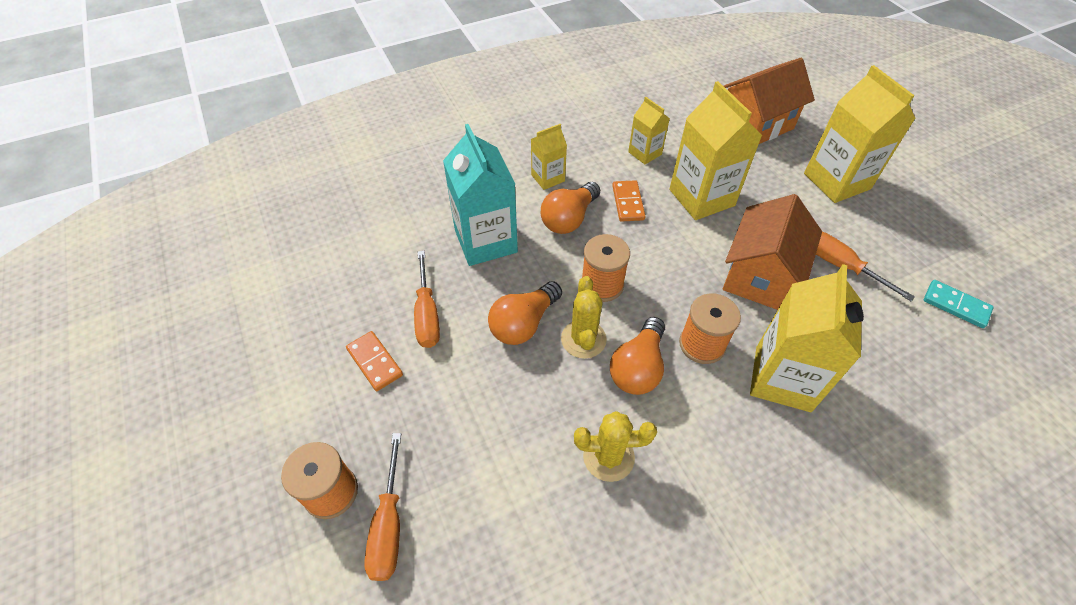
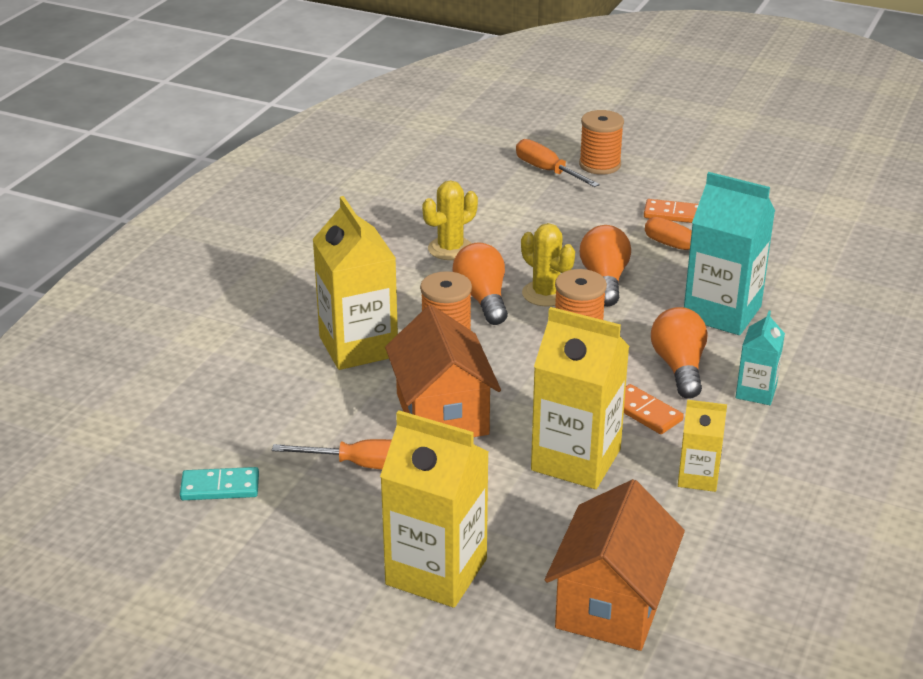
camera: 140 degrees right, 20 degrees down
(548, 178) = (756, 392): yellow carton -> turquoise carton

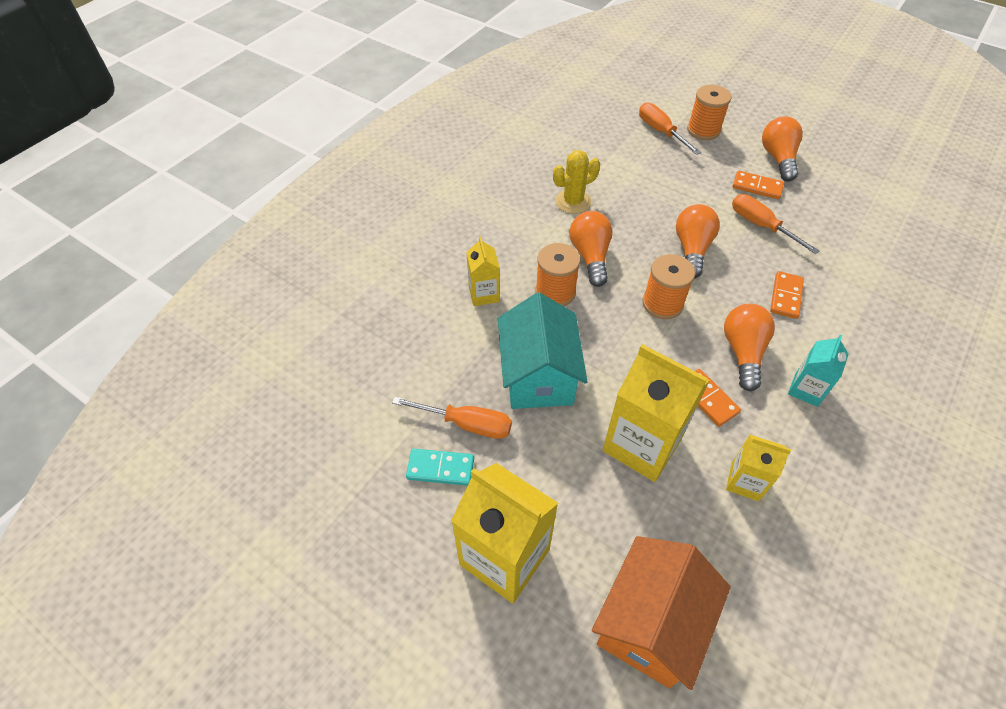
camera: 10 degrees right, 20 degrees up
(220, 487) = (347, 430): turquoise domino -> turquoise domino (440, 468)
(358, 346) = (484, 294): yellow carton -> yellow carton, size x0.54
(442, 414) = (538, 376): orange house -> turquoise house
(545, 294) = (642, 257): yellow cactus -> none
(695, 185) = (778, 158): none -> orange light bulb
(722, 312) = (786, 296): turquoise carton -> orange domino

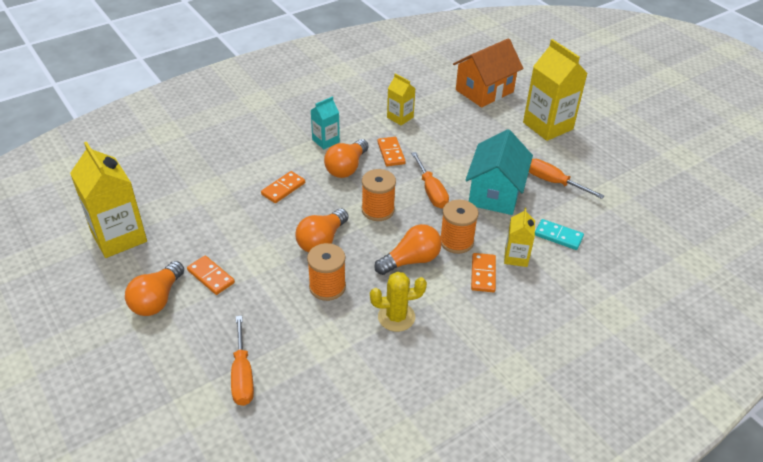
camera: 160 degrees left, 10 degrees down
(440, 468) = (575, 167): turquoise domino -> turquoise domino (558, 236)
(511, 264) = (483, 274): none -> orange domino
(590, 256) = (411, 260): orange light bulb -> orange light bulb turned 135 degrees counterclockwise
(642, 444) = (447, 145): yellow carton -> yellow carton (119, 237)
(703, 130) = (194, 360): orange spool -> orange spool (327, 287)
(761, 226) = (246, 242): orange screwdriver -> orange screwdriver (431, 191)

